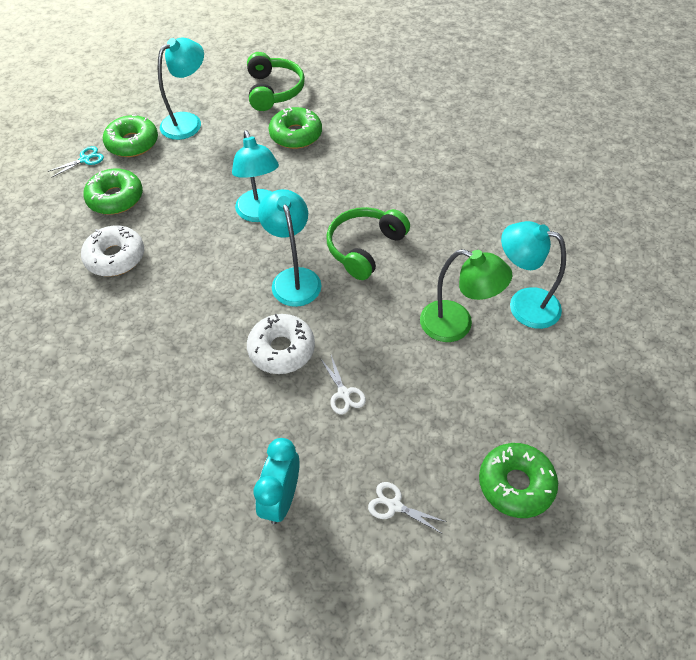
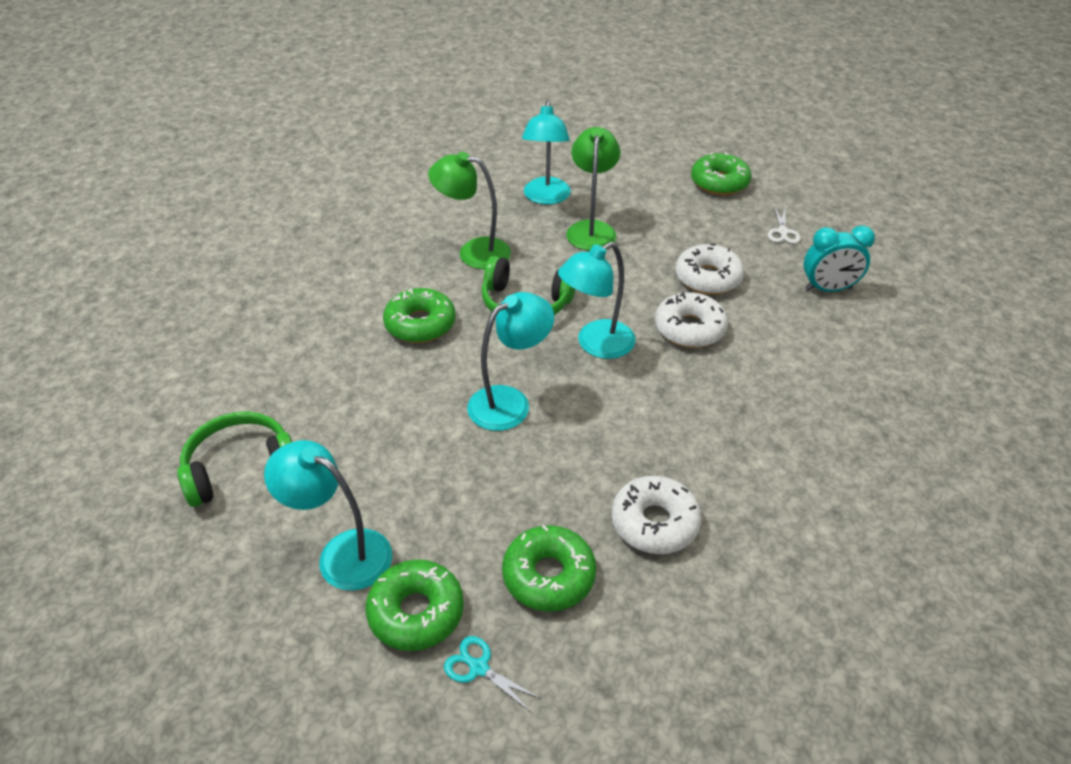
camera: 110 degrees left, 10 degrees down
(296, 135) = (345, 411): green donut -> green donut (420, 324)
(344, 394) = (708, 278): white scissors -> white donut
(448, 231) = (473, 252): none -> green lamp

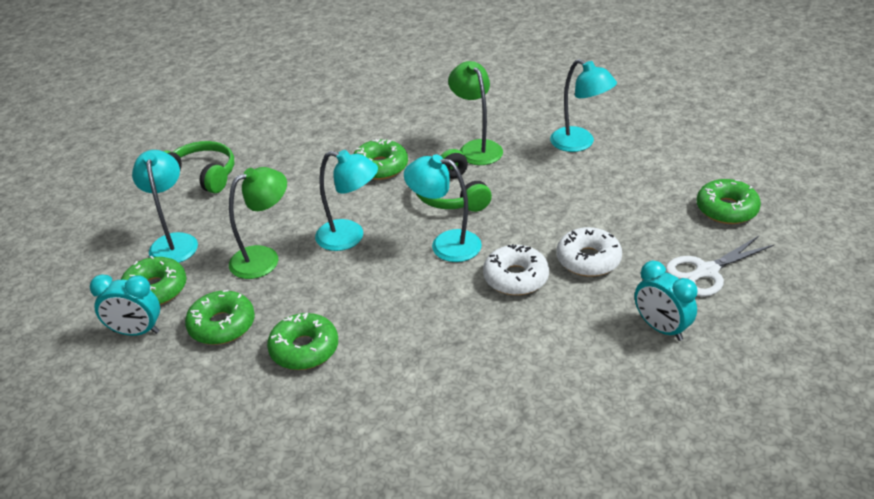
camera: 55 degrees right, 5 degrees down
(478, 667) = (136, 332): turquoise scissors -> turquoise clock
(546, 197) = (579, 143): turquoise lamp -> turquoise lamp turned 105 degrees counterclockwise
(591, 229) = (571, 180): green lamp -> green lamp (264, 258)
(654, 523) = (304, 349): white donut -> green donut
(782, 232) = (706, 271): white scissors -> white scissors, size x1.79

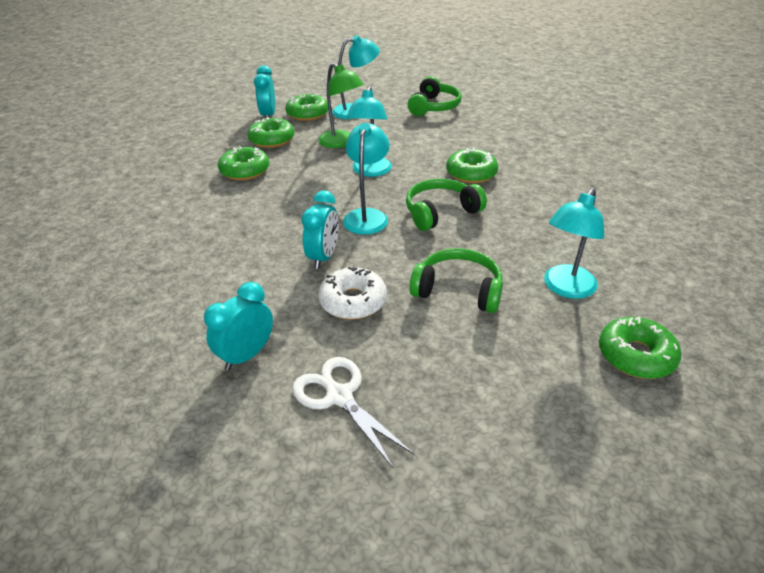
camera: 80 degrees right, 0 degrees up
(476, 148) = (524, 220): green lamp -> none
(515, 278) = (323, 257): white donut -> turquoise clock
(577, 197) = (458, 290): none -> green headphones
(726, 209) = (469, 423): green donut -> green donut (636, 355)

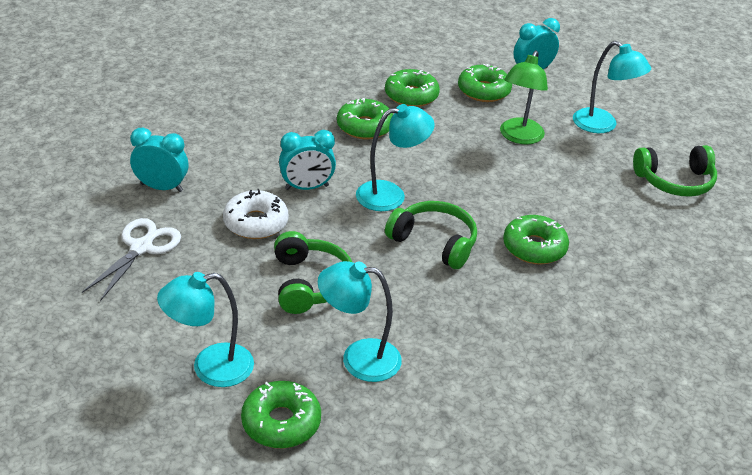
camera: 60 degrees right, 0 degrees up
(307, 114) = (561, 95): green donut -> green donut (364, 127)
(370, 171) = (476, 174): turquoise lamp -> turquoise lamp (210, 368)

